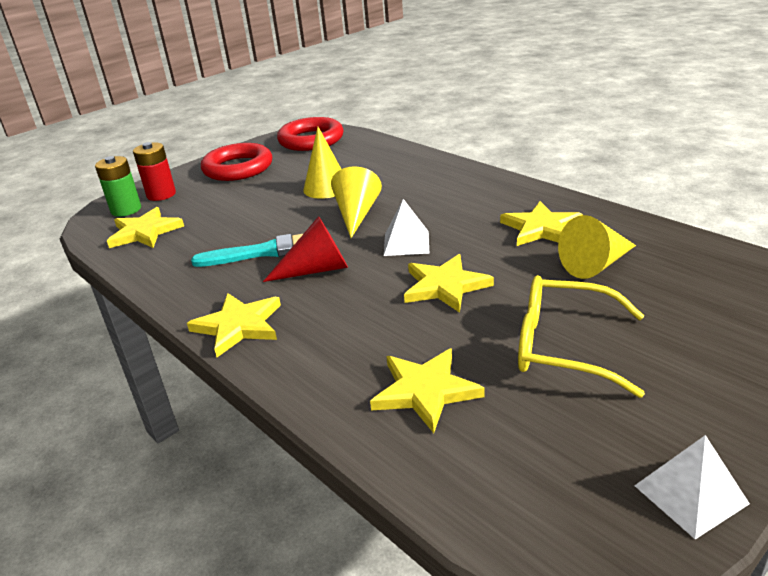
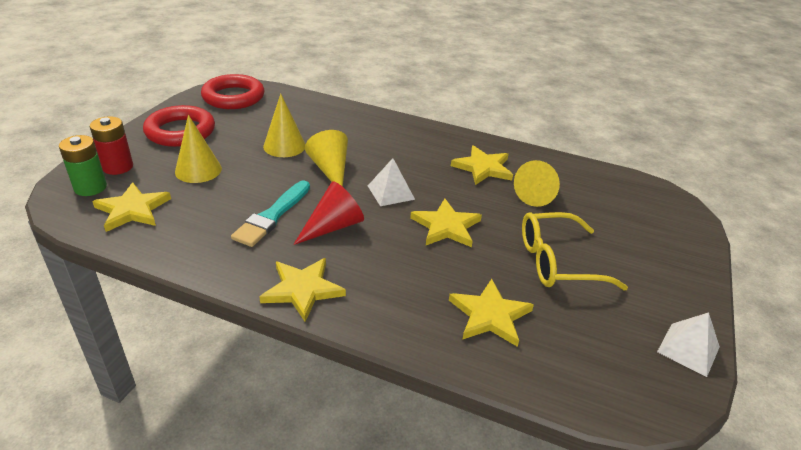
camera: 30 degrees left, 5 degrees up
(227, 203) = (198, 170): none -> yellow cone
(263, 252) = (272, 216): turquoise brush -> turquoise brush turned 150 degrees clockwise

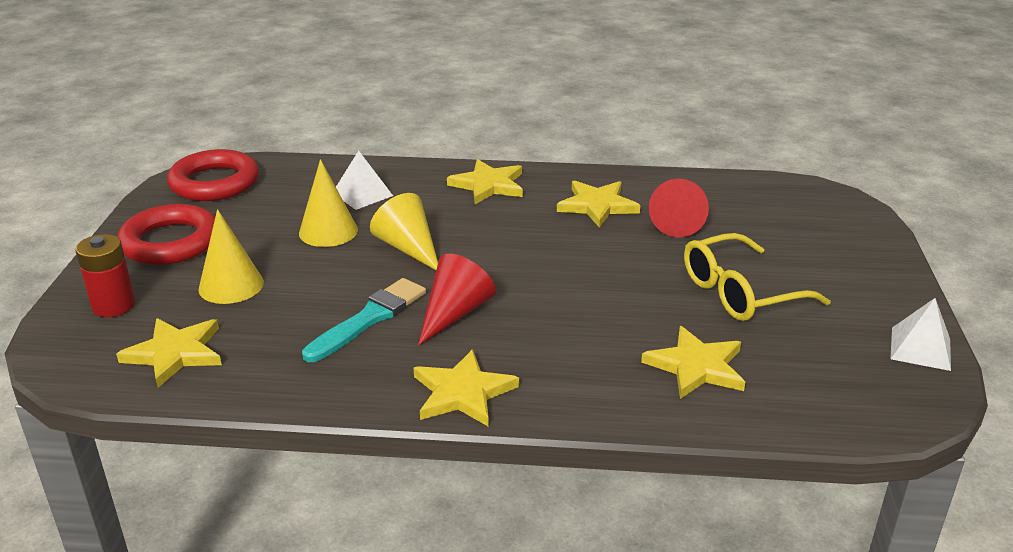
camera: 15 degrees left, 5 degrees down
(90, 187) = (94, 339): green battery -> none
(272, 216) = (369, 319): turquoise brush -> turquoise brush turned 150 degrees counterclockwise
(391, 192) = (501, 258): white pyramid -> white pyramid (362, 194)
(446, 226) = (592, 283): yellow star -> yellow star (488, 185)
(538, 194) = (678, 222): yellow cone -> red cone

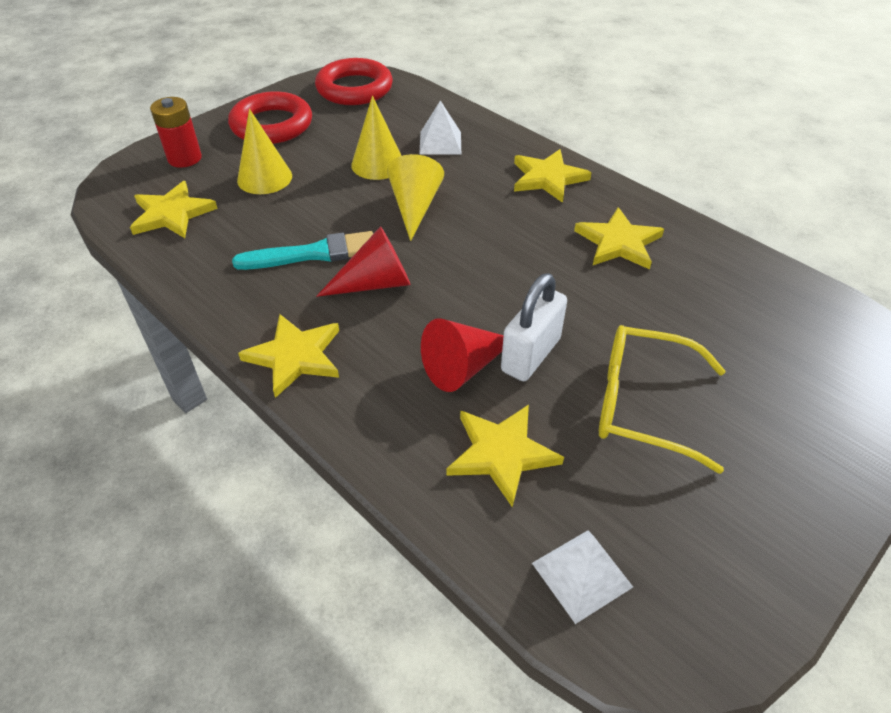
camera: 40 degrees right, 15 degrees up
(634, 301) = (530, 355): none -> white padlock
(678, 222) = (676, 297): red cone -> red cone (463, 367)
(920, 348) = (763, 590): white pyramid -> white pyramid (582, 575)

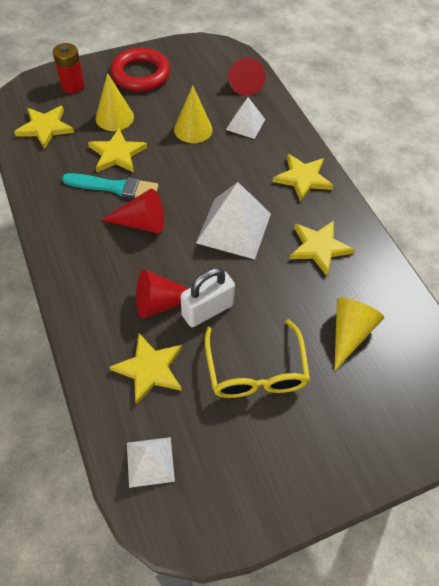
camera: 20 degrees right, 10 degrees up
(295, 356) = (66, 258): yellow star -> yellow star (117, 154)
(354, 88) = (212, 59): red ring -> none
(412, 102) = (245, 83): none -> red cone
(415, 207) = (198, 172): yellow cone -> yellow cone (349, 333)
(501, 252) = (234, 228): none -> white pyramid
(642, 404) = (255, 371): yellow glasses -> yellow glasses turned 135 degrees counterclockwise

